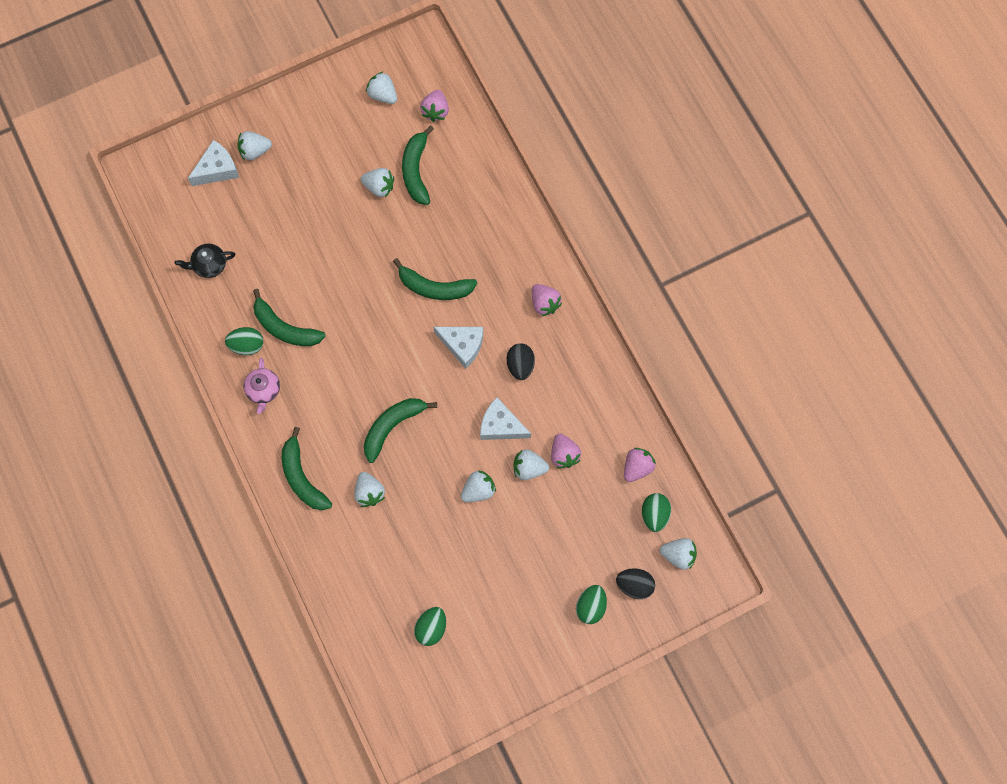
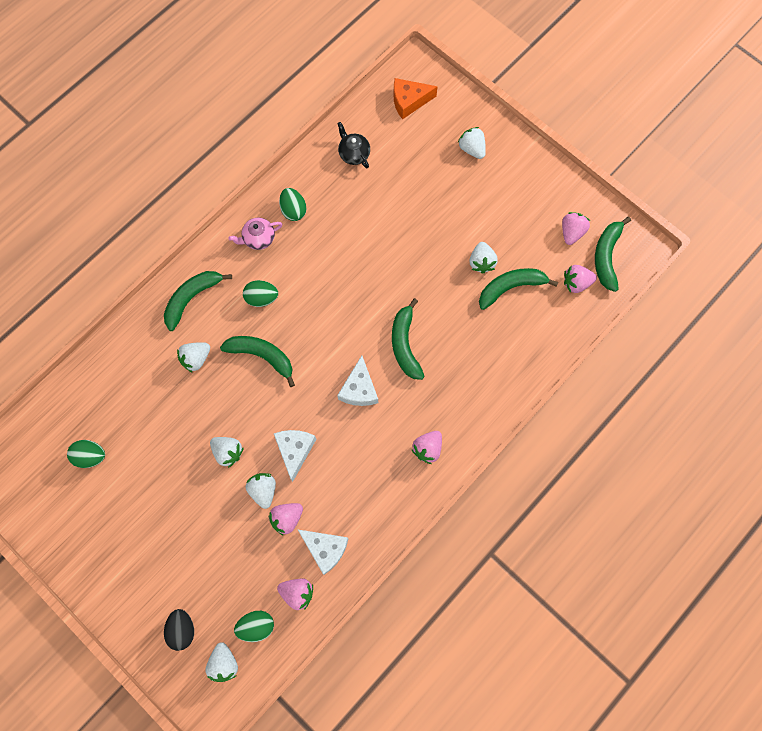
camera: 70 degrees right, 0 degrees up
(174, 190) = (409, 101): none -> orange cheese
(217, 169) = (442, 126): white cheese -> white cheese (325, 549)
(285, 328) = (320, 234): green banana -> green banana (606, 256)
(383, 95) = (571, 232): white strawberry -> pink strawberry
(520, 365) = (359, 447): black egg -> none
(590, 606) = (150, 594): green egg -> green egg (262, 298)

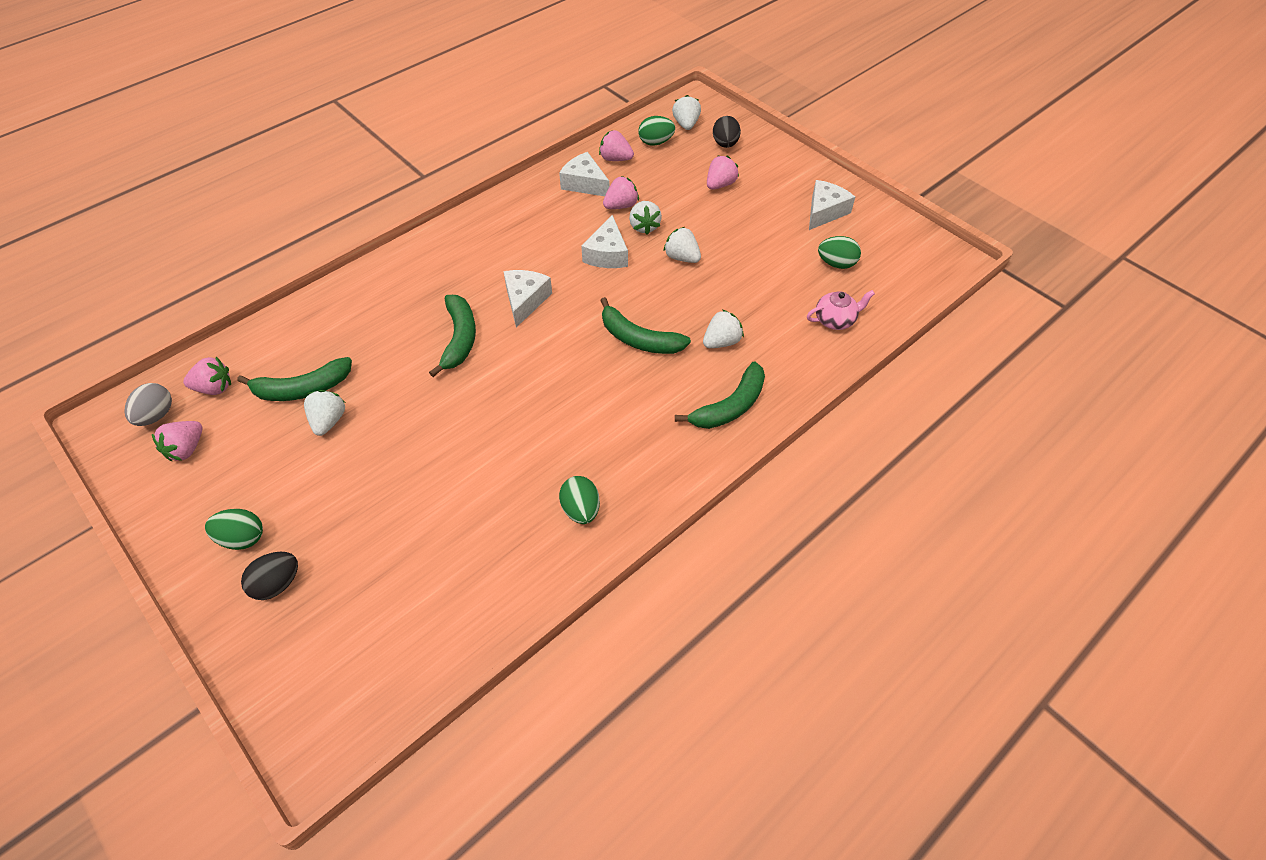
camera: 175 degrees left, 20 degrees down
(91, 526) = (825, 212): none -> white cheese
(258, 238) = (636, 474): pink teapot -> pink teapot (835, 320)
(262, 298) = (635, 400): green egg -> green egg (242, 538)
(354, 153) = (471, 591): black teapot -> none
(409, 101) = (352, 682): orange cheese -> none
(427, 448) = (461, 247): pink strawberry -> pink strawberry (720, 185)
(472, 149) = (277, 584): white strawberry -> black egg
(606, 256) = (156, 415): green banana -> grey egg

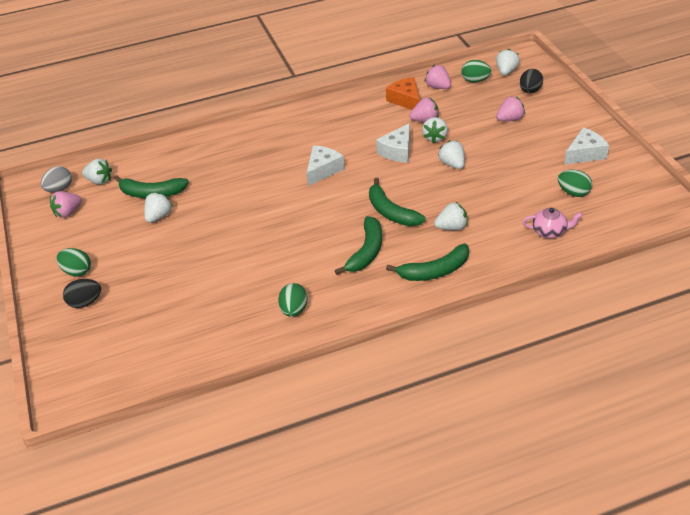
camera: 25 degrees right, 10 degrees down
(214, 388) = (99, 181): pink strawberry -> white strawberry
(459, 338) = (266, 184): green banana -> green banana (366, 251)
(584, 184) = (405, 100): white cheese -> orange cheese

